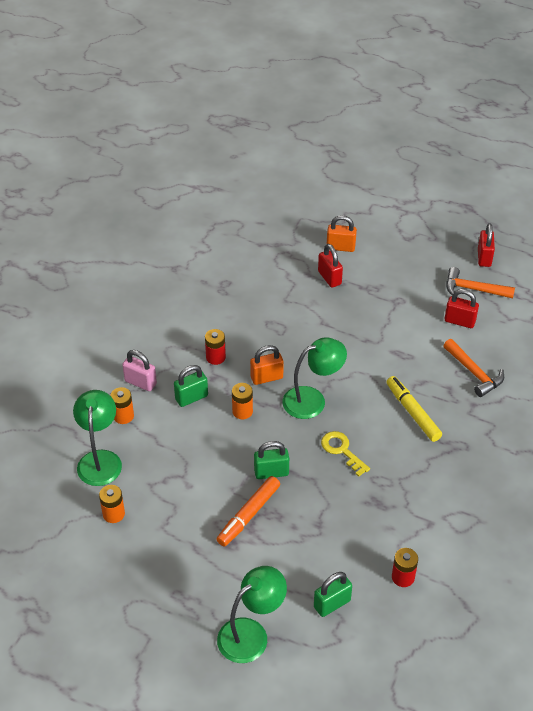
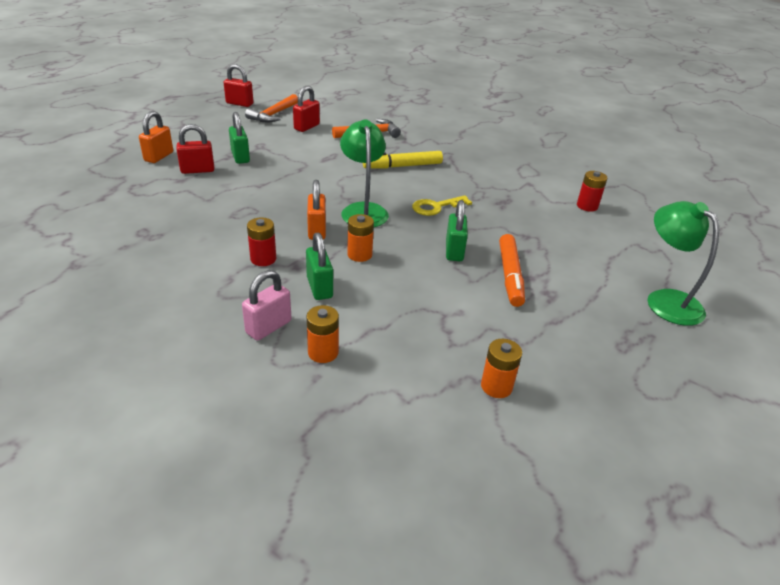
camera: 80 degrees left, 10 degrees down
(100, 459) = (395, 388): green lamp -> none
(249, 515) = (510, 275): orange marker -> orange marker turned 45 degrees clockwise
(332, 604) = (620, 246): green padlock -> green padlock (240, 157)

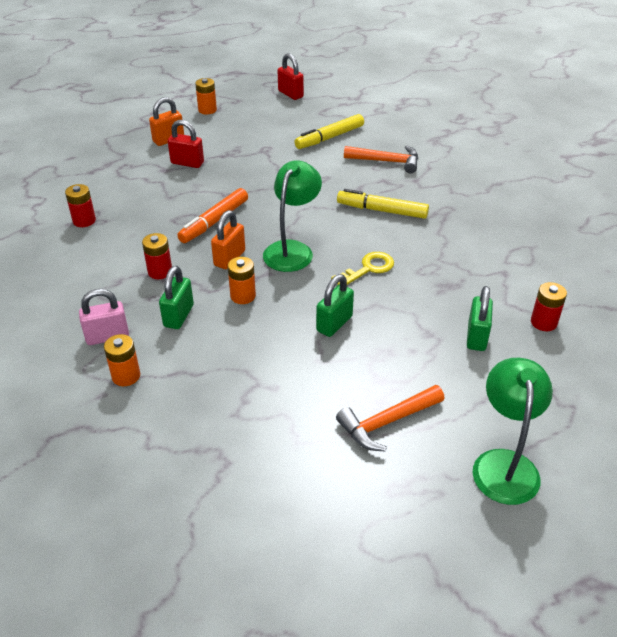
camera: 35 degrees right, 5 degrees up
(138, 240) = (84, 221): none -> red battery
(240, 157) = (236, 158): green padlock -> green padlock (476, 337)
(273, 115) = (311, 115): orange hammer -> orange hammer (387, 422)
(306, 127) = (329, 137): red padlock -> yellow marker
(436, 207) = (368, 269): yellow key -> yellow key turned 135 degrees clockwise
(496, 386) = (231, 469): orange battery -> orange battery (207, 110)
(510, 275) = (362, 370): orange marker -> orange marker (214, 221)

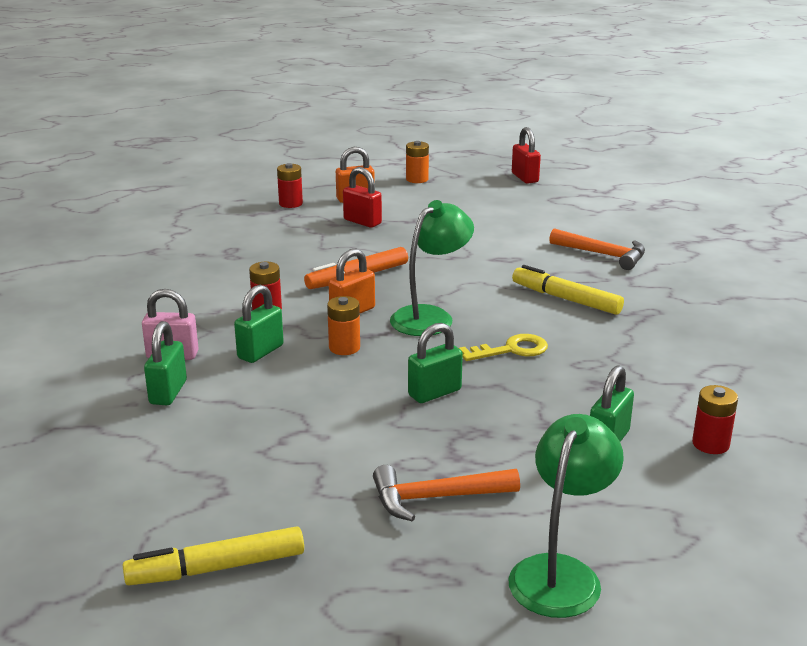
camera: 20 degrees right, 15 degrees down
(84, 221) = (217, 254): red battery -> red battery (290, 203)
(126, 376) = (168, 392): orange battery -> green padlock
(329, 137) = (546, 223): yellow marker -> yellow marker (217, 568)

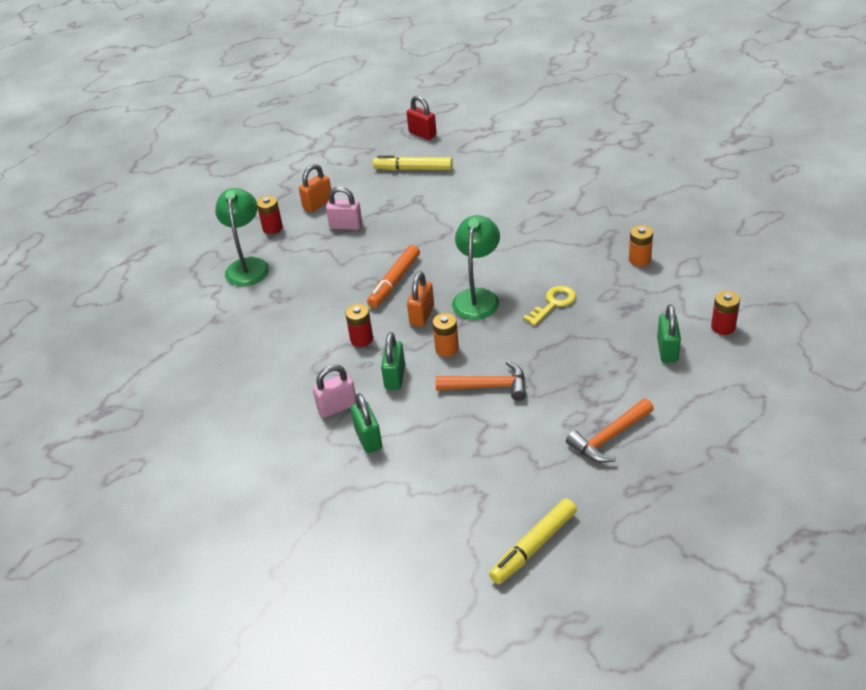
camera: 25 degrees left, 15 degrees up
(362, 222) = (346, 226): red padlock -> pink padlock
(417, 179) = (344, 165): orange battery -> orange battery (639, 259)
(434, 393) = (538, 360): green padlock -> none
(561, 573) = (716, 454): green lamp -> green lamp (248, 265)
(566, 299) = (550, 244): yellow marker -> yellow marker (413, 169)
(603, 254) = (540, 193): orange hammer -> orange hammer (488, 386)

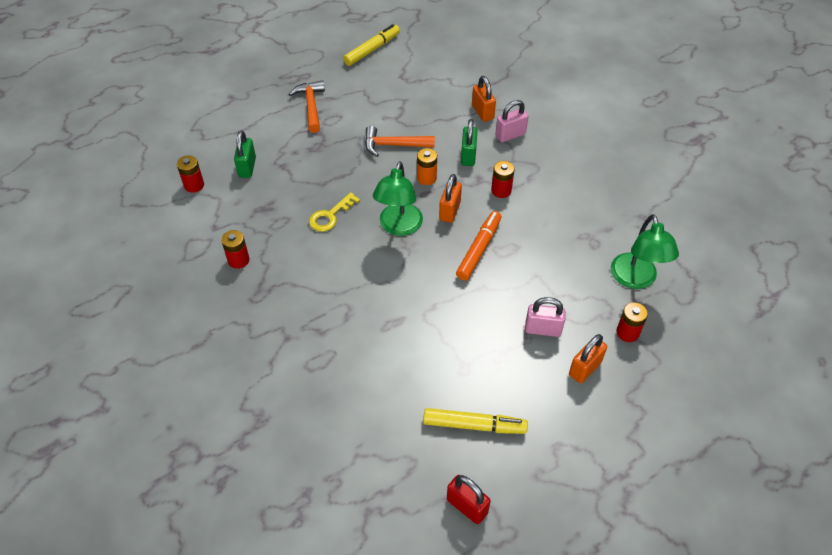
camera: 175 degrees right, 10 degrees up
(368, 438) = (482, 112): green padlock -> orange padlock
(609, 437) = (311, 106): orange hammer -> orange hammer turned 60 degrees counterclockwise
(639, 259) = (238, 260): orange battery -> red battery

